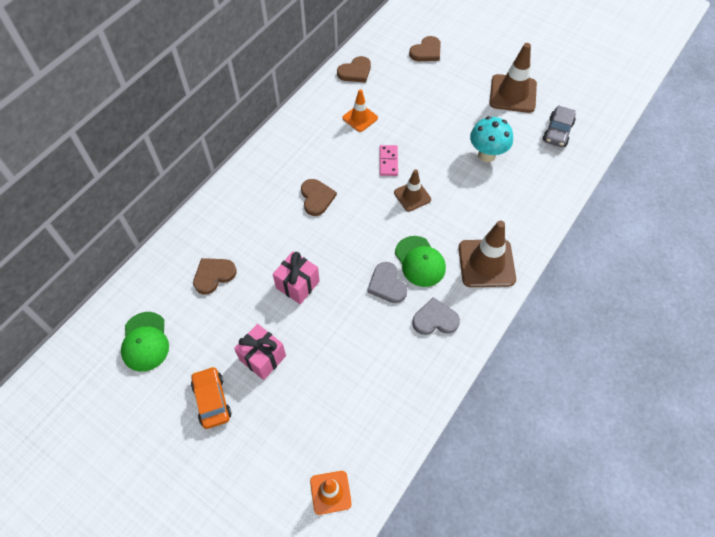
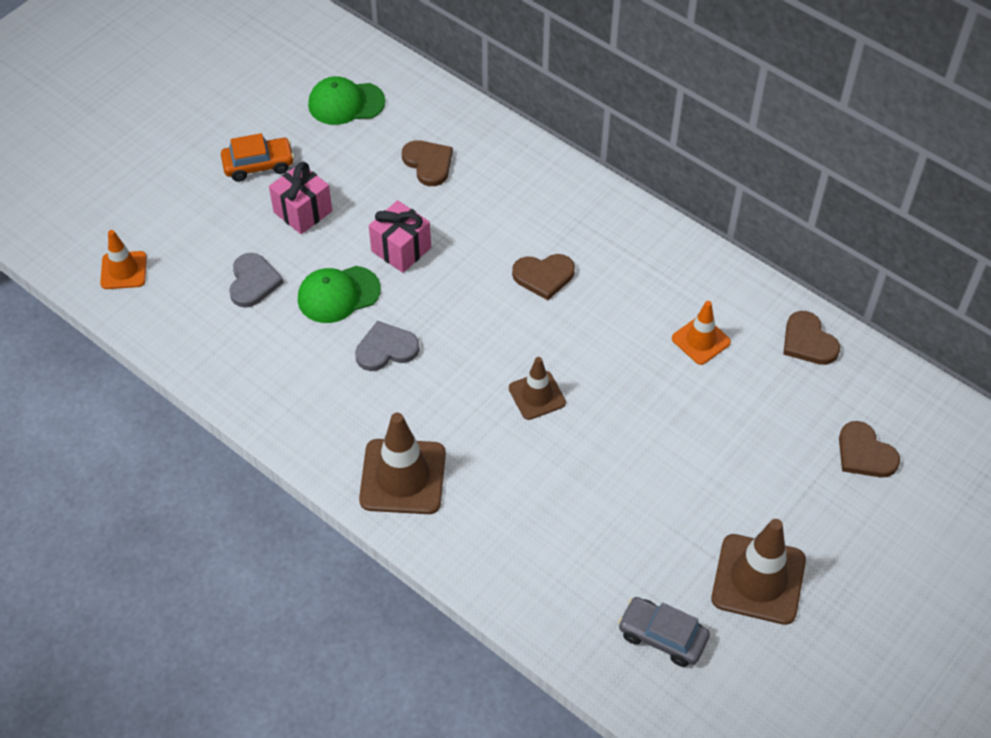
camera: 95 degrees right, 5 degrees down
(388, 161) = (607, 371): pink domino -> none
(420, 261) = (418, 392): green cap -> green cap (338, 294)
(435, 319) = (322, 399): grey heart -> grey heart (253, 282)
(486, 155) = (614, 512): turquoise mushroom -> none

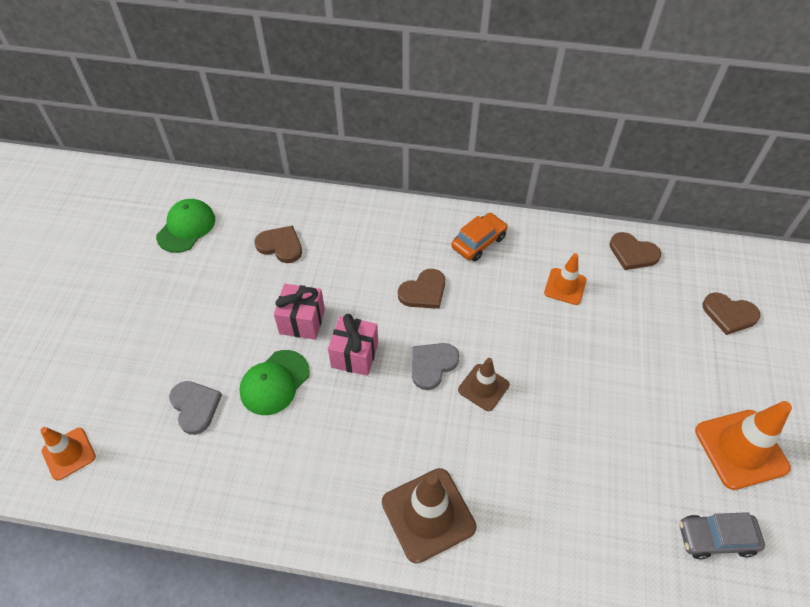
camera: 30 degrees left, 0 degrees up
(258, 165) = (142, 306): orange car -> orange car (478, 242)
(303, 211) = (202, 327): pink gift -> pink gift (354, 355)
(346, 103) = (186, 227): green cap -> green cap turned 150 degrees clockwise
(386, 349) = (342, 409): grey heart -> grey heart (432, 365)
(758, 579) = (741, 449): brown traffic cone -> orange traffic cone

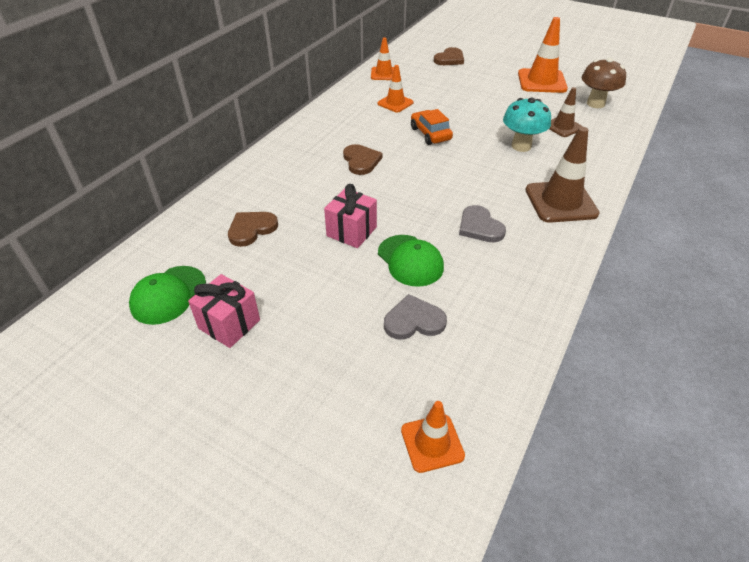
camera: 70 degrees left, 10 degrees down
(186, 227) = (168, 295): green cap -> green cap turned 105 degrees counterclockwise
(354, 355) = (404, 208): pink gift -> pink gift (229, 324)
(432, 365) = (433, 172): grey heart -> grey heart (479, 227)
(478, 242) = (330, 126): orange car -> orange car (430, 134)
(483, 387) = (463, 154): brown traffic cone -> brown traffic cone (563, 127)
(535, 449) = (521, 146): none -> turquoise mushroom
(632, 253) = (384, 74): brown heart -> orange traffic cone
(716, 538) = (595, 104): grey car -> brown mushroom

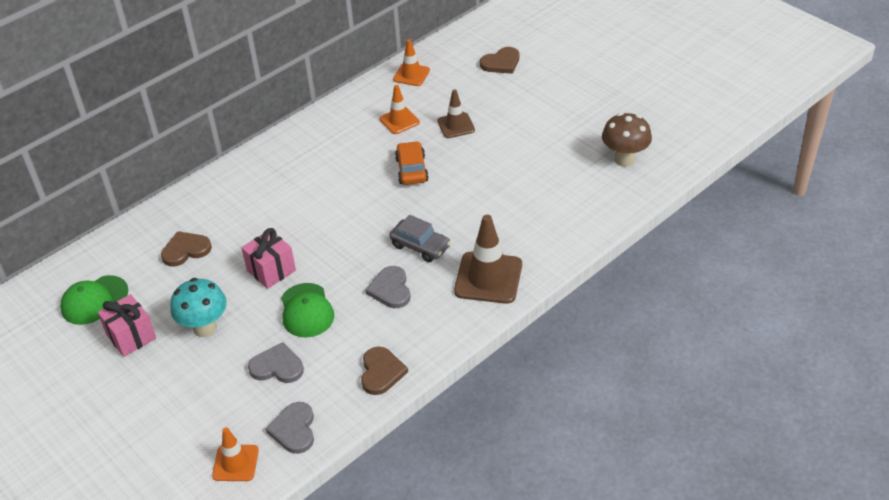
camera: 20 degrees right, 0 degrees up
(361, 161) = (322, 192): brown heart -> brown heart (381, 372)
(475, 385) = (294, 429): none -> grey heart
(480, 188) = (420, 246): none -> grey car
(521, 146) = (496, 203): turquoise mushroom -> turquoise mushroom (205, 328)
(541, 81) = (586, 115): orange traffic cone -> none
(563, 127) = (561, 185): brown traffic cone -> brown traffic cone (456, 125)

